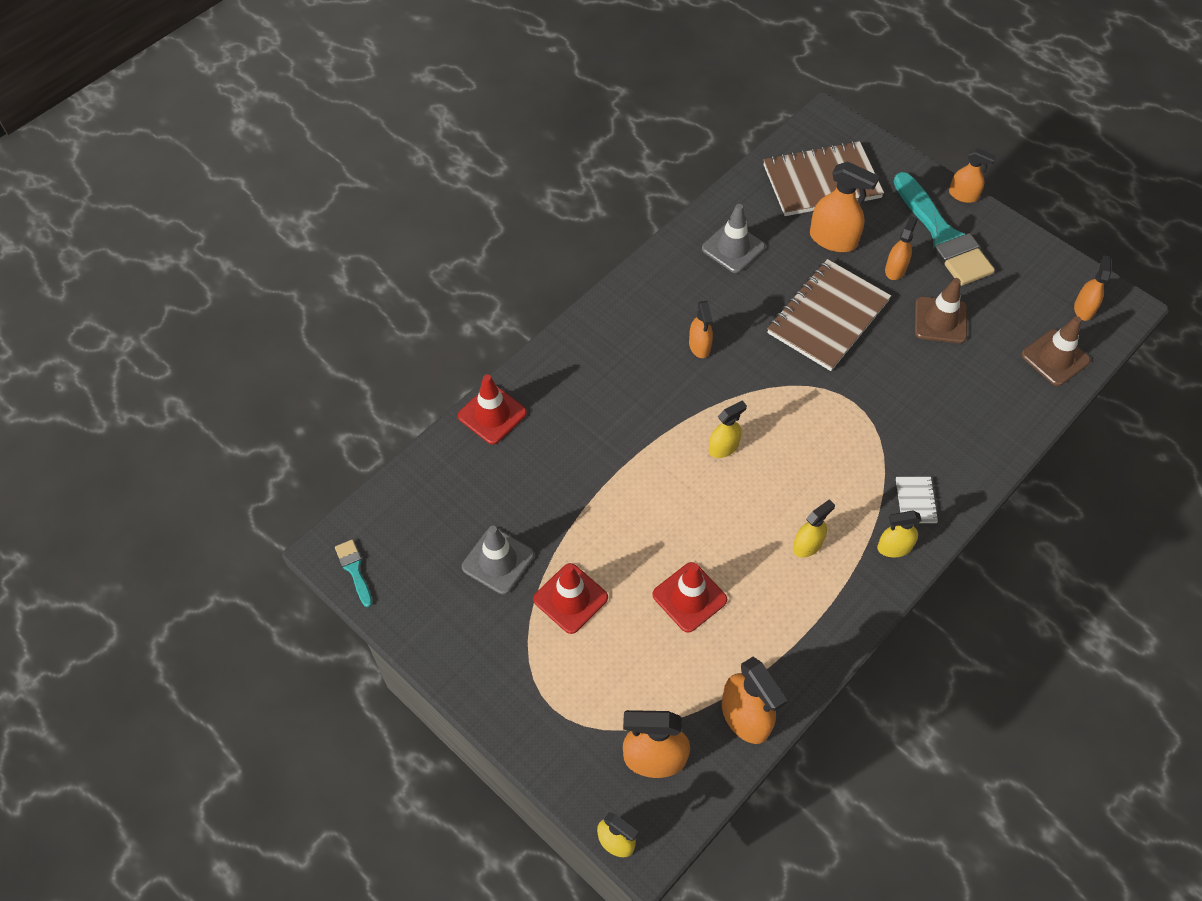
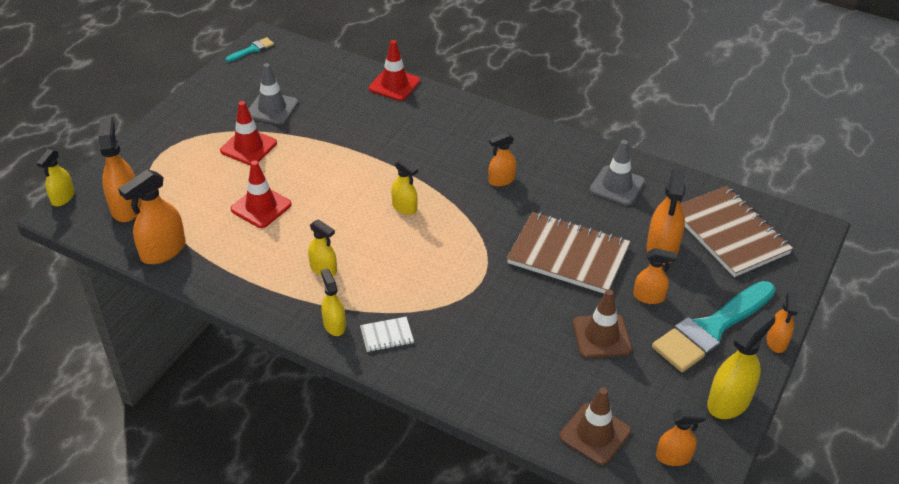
camera: 75 degrees right, 15 degrees down
(1027, 251) = (729, 401): none -> yellow spray bottle

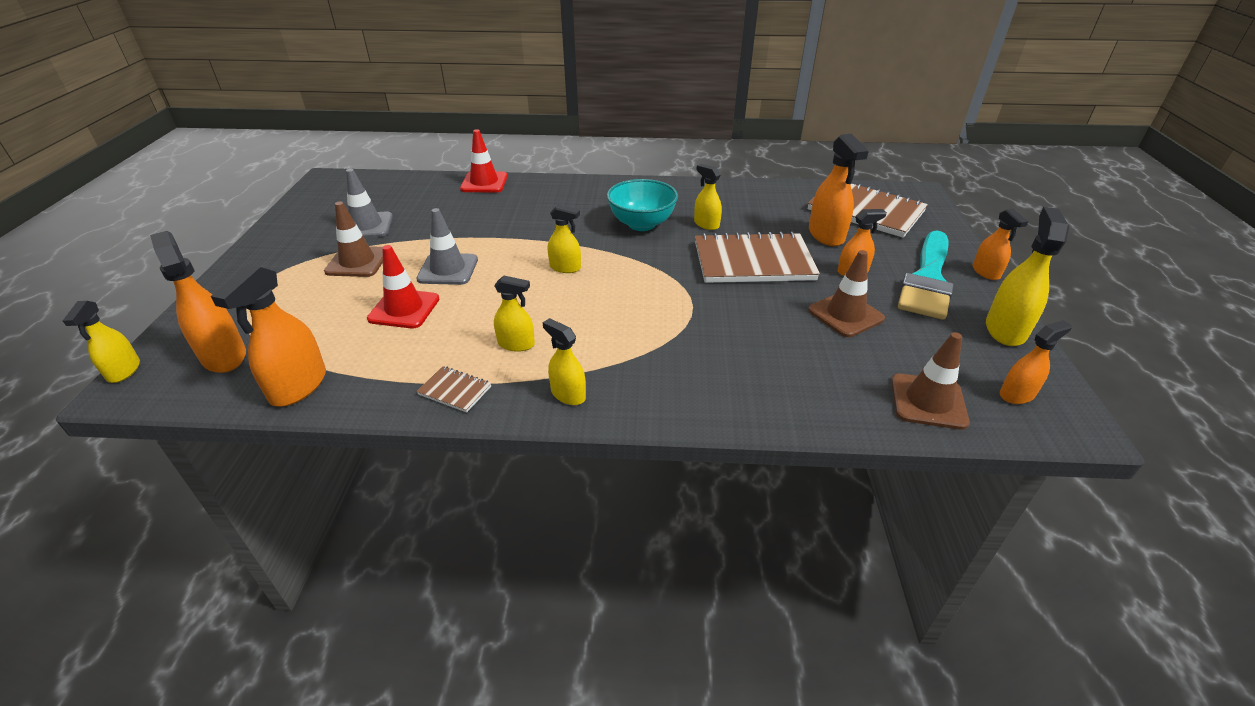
camera: 25 degrees left, 5 degrees down
(248, 147) = (357, 262): red traffic cone -> brown traffic cone
(252, 49) = (317, 188): turquoise brush -> none
(260, 293) = (455, 390): none -> brown notebook
(386, 335) = (636, 385): white notebook -> none
(501, 180) = (641, 224): orange spray bottle -> turquoise bowl
(559, 199) = (706, 224): none -> yellow spray bottle
(617, 186) = (745, 203): grey traffic cone -> grey traffic cone (448, 269)

